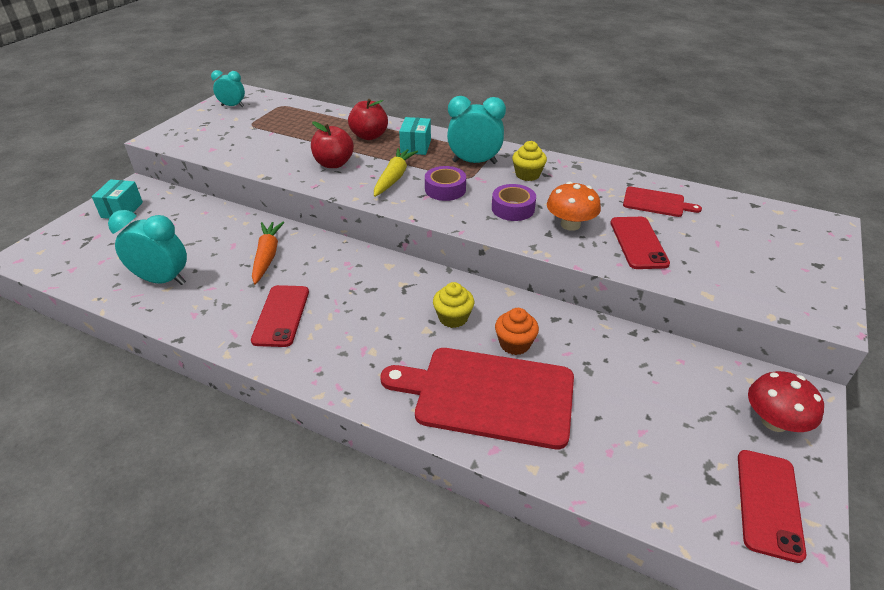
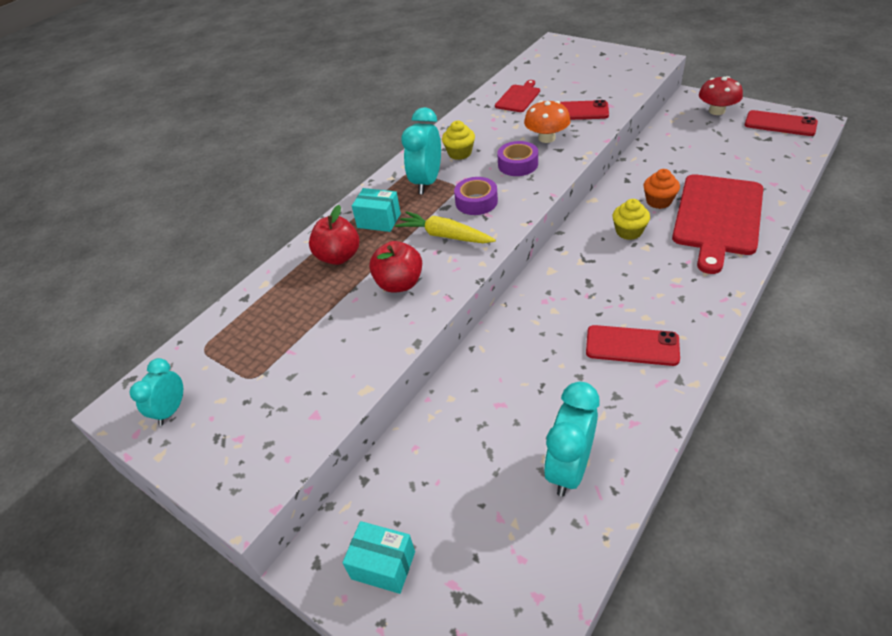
camera: 75 degrees left, 5 degrees up
(267, 256) = (527, 368): orange carrot -> none

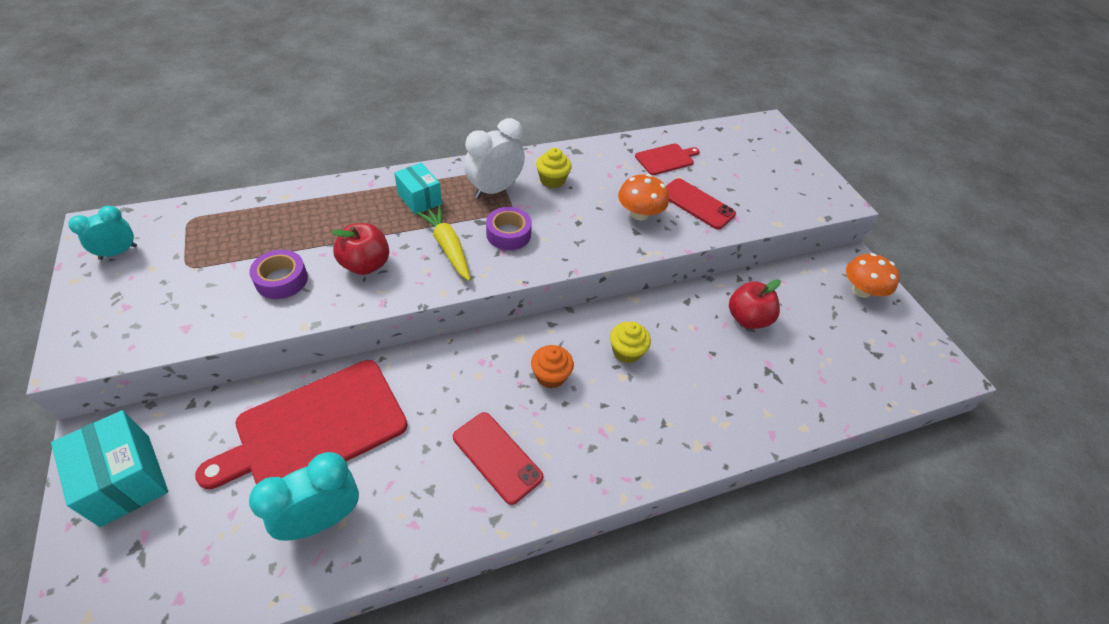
camera: 25 degrees right, 5 degrees up
(339, 257) = (356, 210): red apple -> red apple (747, 318)
(383, 565) = (125, 479): turquoise box -> turquoise box, size x1.51
(427, 182) = (495, 190): turquoise clock -> white clock
(518, 164) = (584, 222): purple tape -> purple tape (281, 280)
(658, 201) = (689, 342): orange cupcake -> orange cupcake (550, 376)
(716, 111) = (861, 290): red mushroom -> orange mushroom
(717, 217) = (722, 397): red cutting board -> red cutting board (315, 428)
(780, 124) = (910, 347): red phone -> none

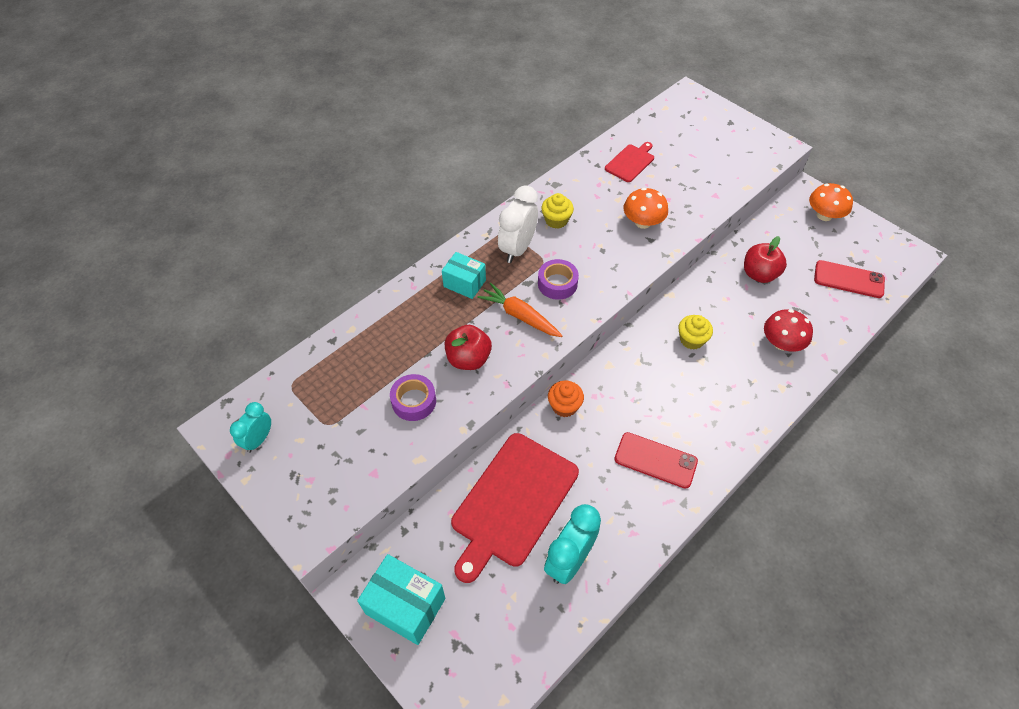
camera: 20 degrees left, 5 degrees up
(448, 247) = (520, 316): yellow carrot -> orange carrot
(550, 376) = (651, 383): orange cupcake -> orange cupcake (564, 406)
(697, 204) = (679, 195): red phone -> red phone (848, 279)
(728, 398) = (781, 343): none -> red mushroom

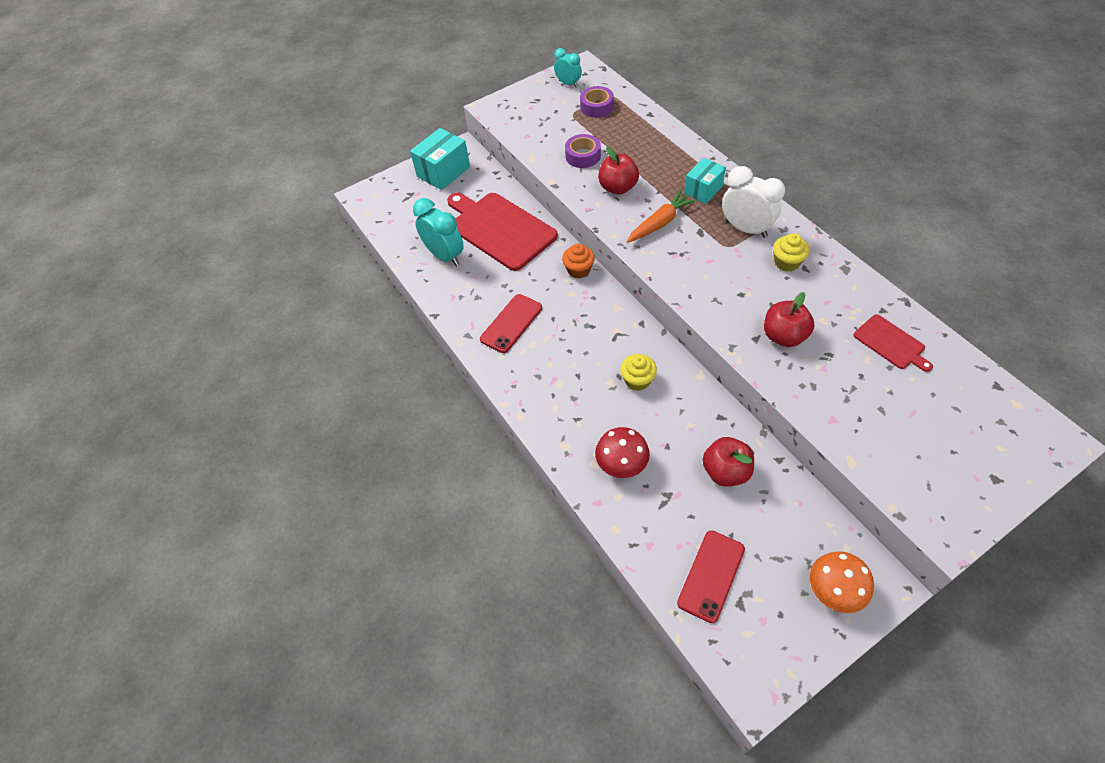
camera: 105 degrees right, 0 degrees up
(557, 284) = (697, 253): purple tape -> purple tape (596, 107)
(643, 222) = (783, 336): orange mushroom -> red apple

